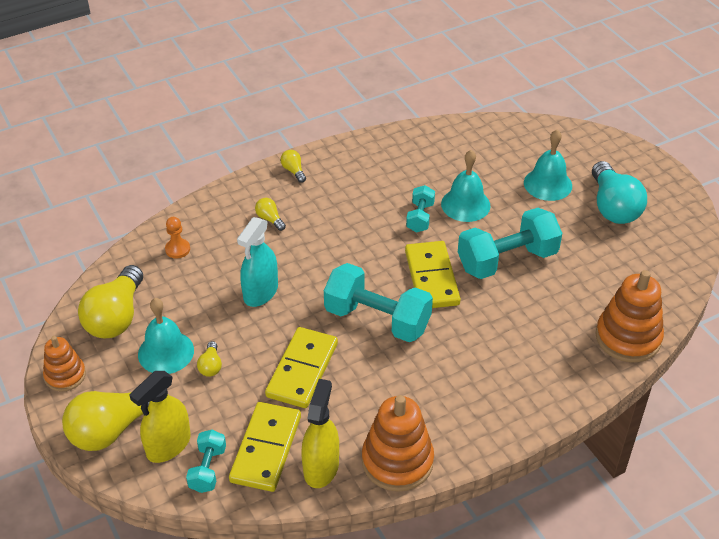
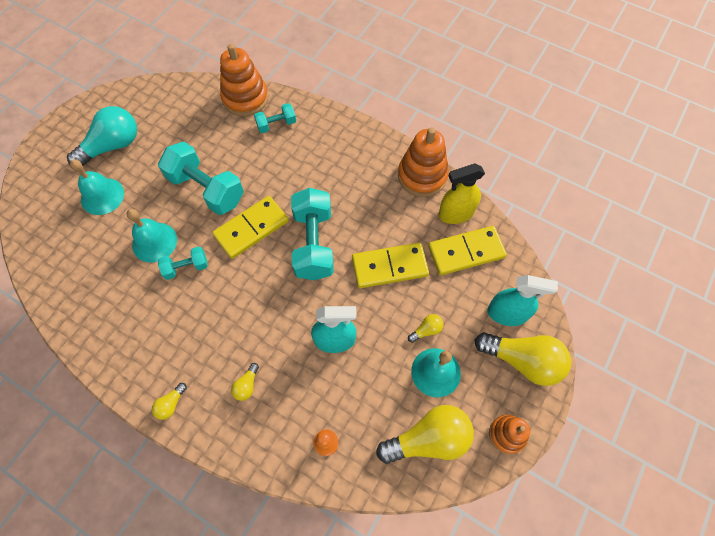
camera: 120 degrees left, 20 degrees up
(168, 445) = (507, 313): yellow spray bottle -> turquoise spray bottle
(208, 469) = (505, 277): turquoise dumbbell -> turquoise dumbbell (276, 124)

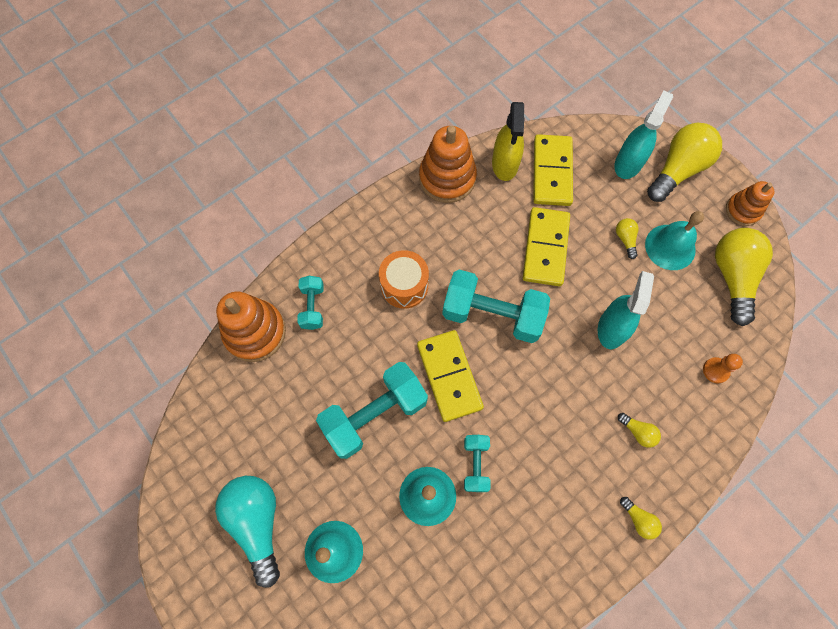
camera: 70 degrees left, 5 degrees up
(315, 176) = (404, 286): none -> orange drum

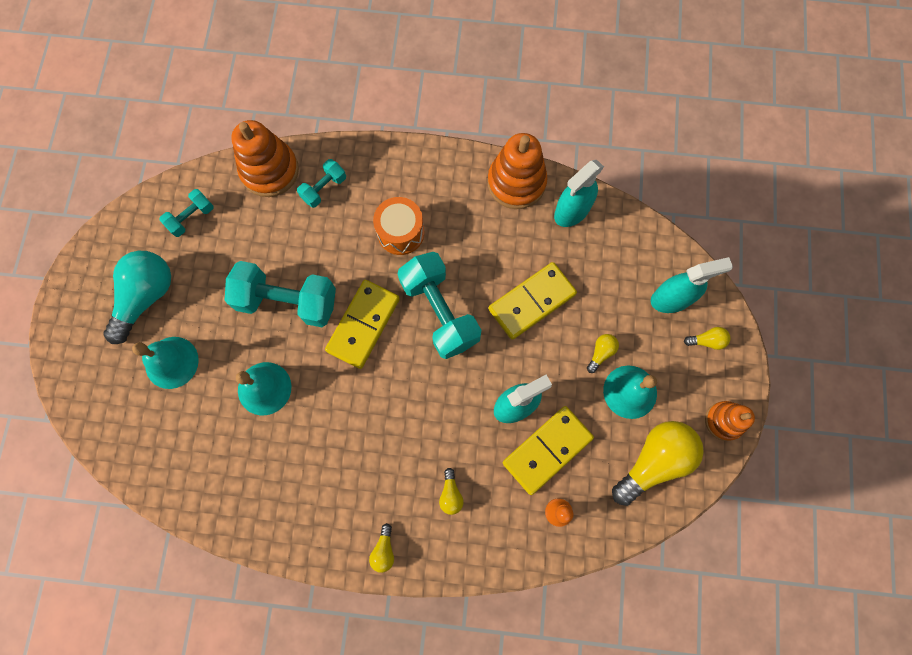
camera: 45 degrees right, 5 degrees up
(475, 464) = (316, 400): turquoise dumbbell -> turquoise dumbbell (191, 218)
(505, 164) = (572, 211): yellow spray bottle -> turquoise spray bottle
(552, 172) = (601, 250): yellow domino -> yellow domino (547, 450)
(678, 170) = (706, 341): yellow light bulb -> yellow light bulb, size x0.44

